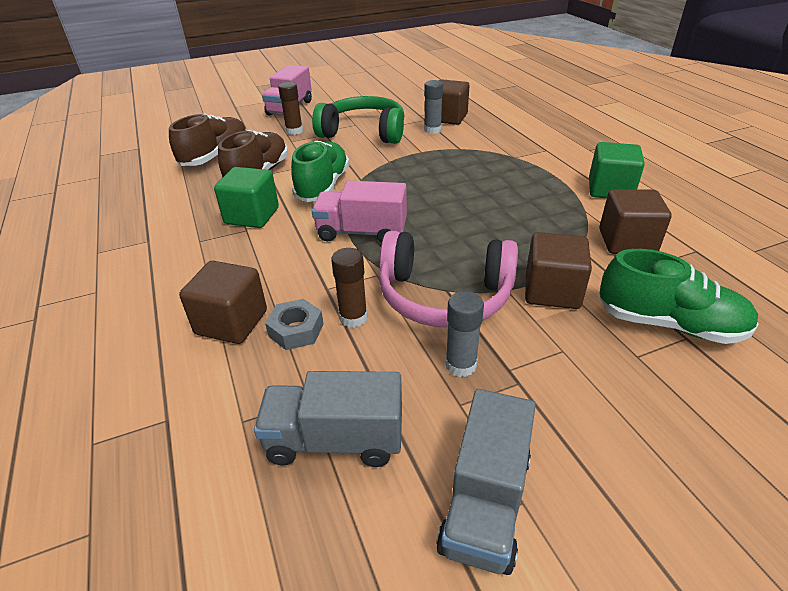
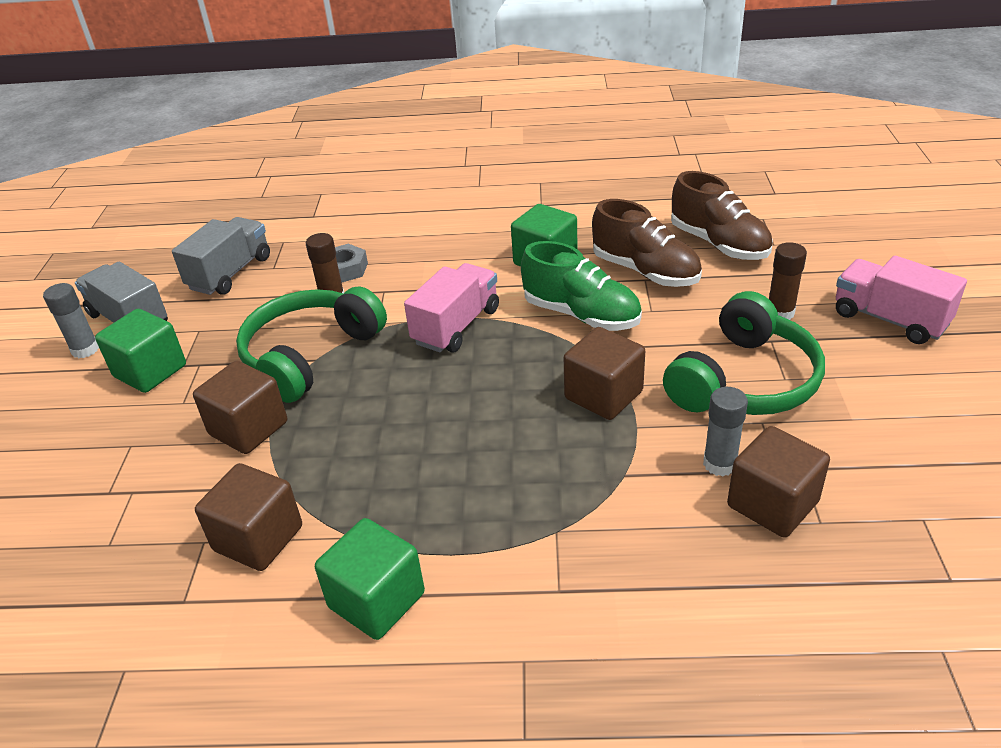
camera: 115 degrees right, 0 degrees up
(231, 322) = (383, 241): brown cube -> brown cube (603, 395)
(444, 296) = (310, 355): pink headphones -> green headphones
(460, 365) = (228, 341): grey glue stick -> grey glue stick (85, 350)
(548, 406) = (150, 371): none -> green cube
(669, 324) = (131, 490): green shoe -> none

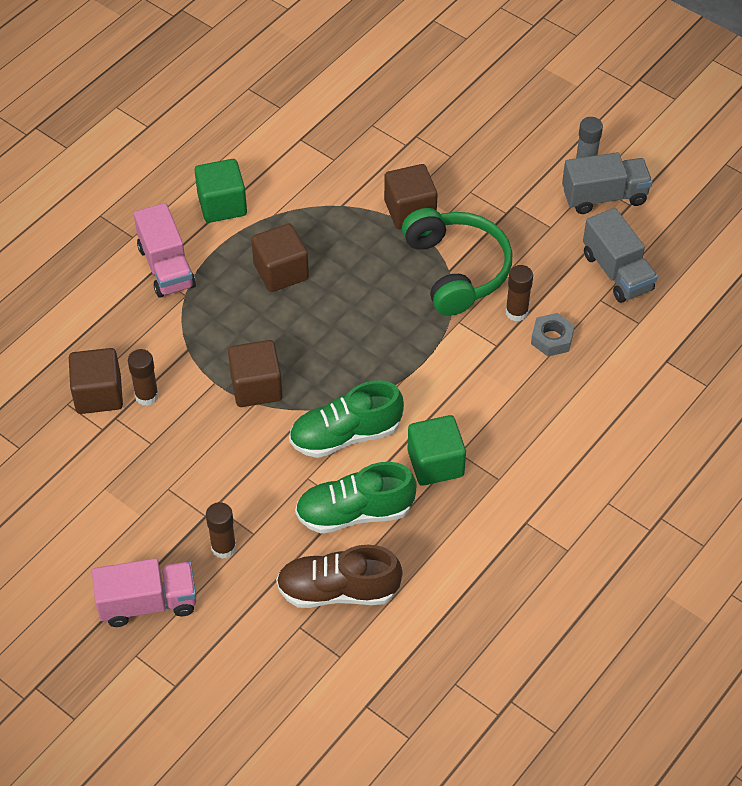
camera: 125 degrees right, 15 degrees up
(150, 371) = (523, 187): green cube -> none
(258, 538) = (312, 180): brown cube -> brown cube (281, 271)
(456, 326) = (407, 360): pink truck -> pink truck (166, 267)
(645, 271) = (354, 512): brown shoe -> green shoe
(719, 464) = (147, 396): grey glue stick -> brown glue stick
(744, 381) = (189, 466): green headphones -> none

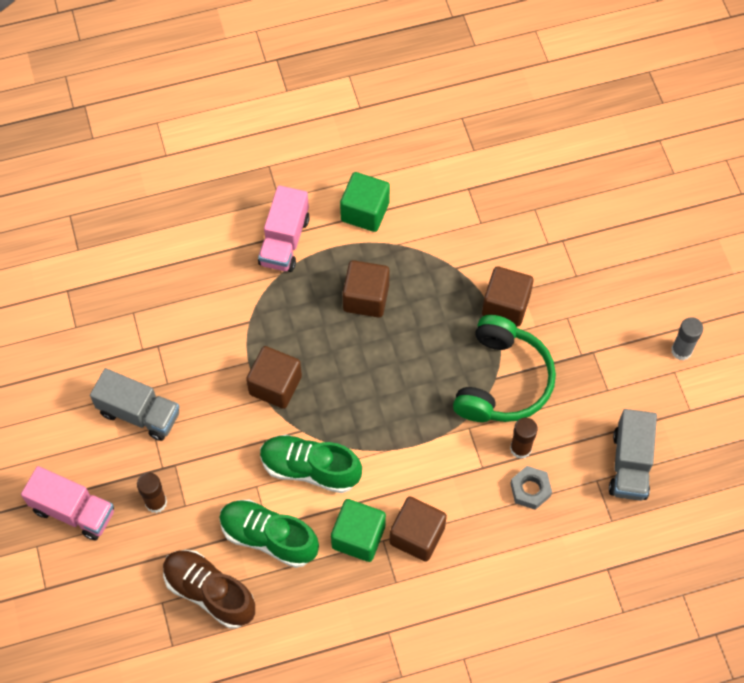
camera: 35 degrees right, 10 degrees up
(98, 394) = (160, 318): brown cube -> brown cube (417, 535)
(147, 396) = (192, 342): brown glue stick -> none
(604, 196) = (674, 390): grey truck -> grey truck (139, 413)

